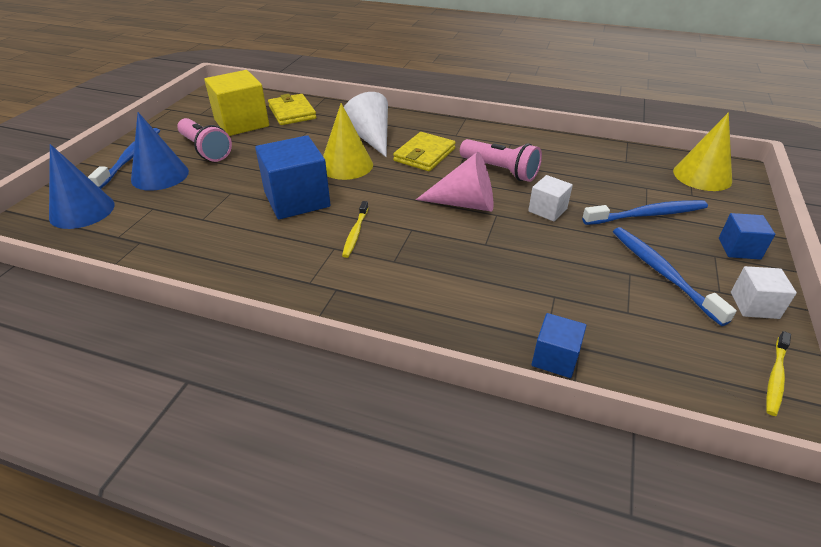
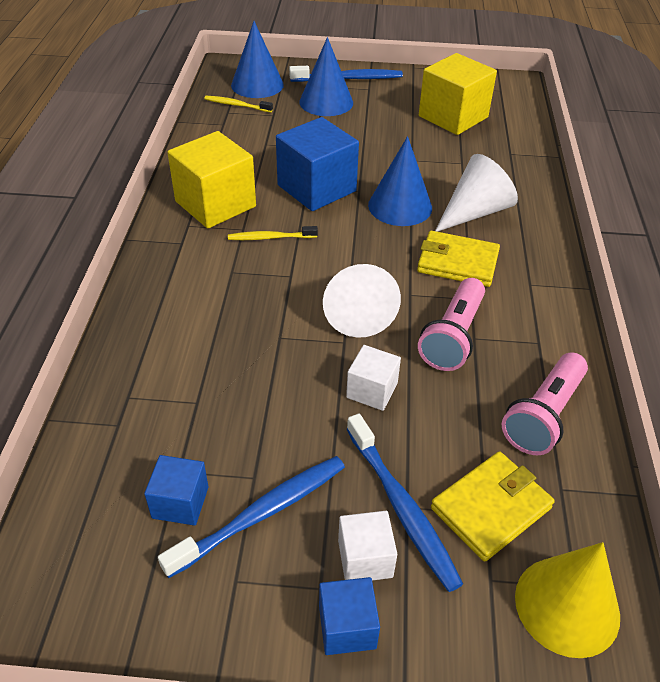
camera: 75 degrees right, 5 degrees up
(205, 150) = (384, 112): pink flashlight -> pink flashlight (543, 416)
(285, 260) = (215, 204): none -> yellow cube
(292, 112) = (500, 142): yellow wallet -> yellow wallet (490, 508)
(346, 165) = (400, 206): yellow cone -> blue cone
(465, 203) = (357, 311): pink cone -> white cone
(555, 358) = (100, 404): blue cube -> blue cube (180, 502)
(754, 305) = (211, 620): white cube -> white cube (365, 558)
(775, 377) = (77, 616): yellow toothbrush -> yellow toothbrush (236, 105)

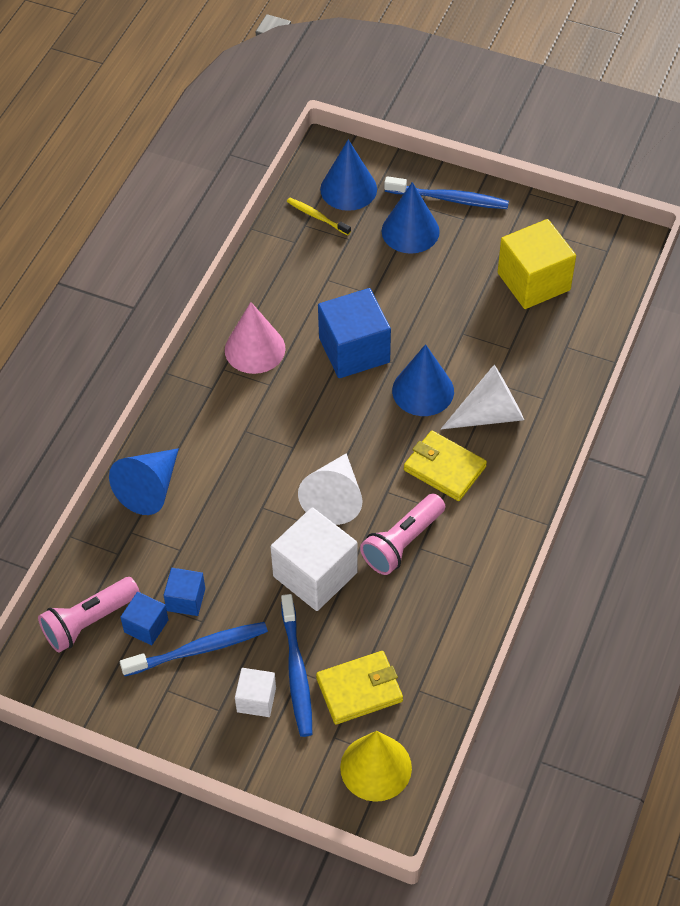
camera: 20 degrees right, 10 degrees up
(139, 347) = (150, 488): none -> blue cone
(215, 204) = (255, 349): yellow cube -> pink cone
(270, 237) = (290, 400): yellow toothbrush -> none
(347, 627) = (227, 739): blue cube -> blue cube (186, 599)
(372, 390) = (315, 574): white cube -> white cube, size x1.89
(543, 416) = (438, 631): pink flashlight -> pink flashlight (89, 622)

